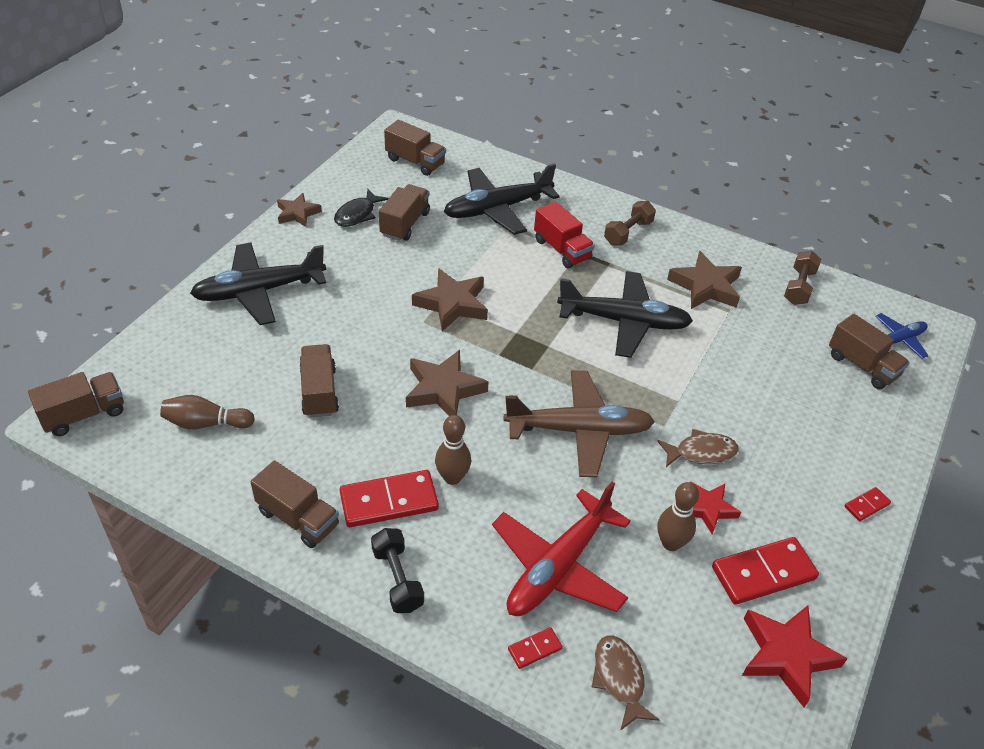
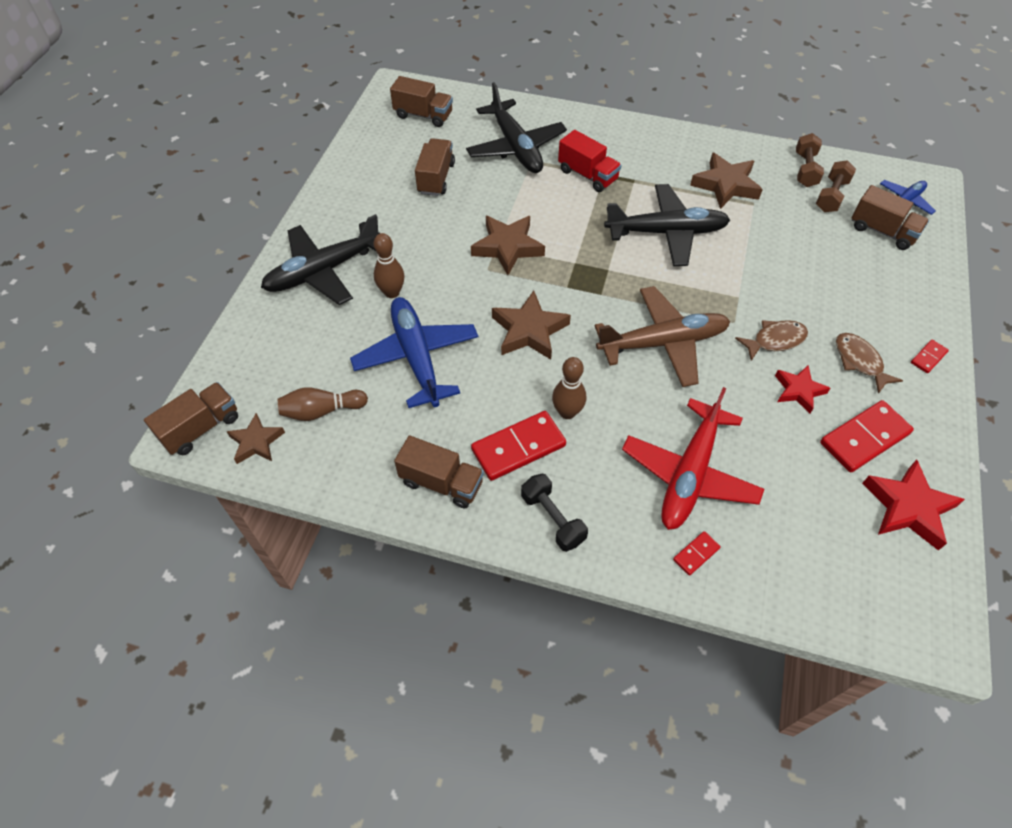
camera: 10 degrees left, 10 degrees up
(297, 213) = (331, 187): brown star -> brown star (256, 442)
(319, 392) = (417, 357): brown truck -> blue plane
(357, 214) = (388, 177): black fish -> none
(497, 209) = (516, 147): black plane -> black plane turned 75 degrees counterclockwise
(619, 679) = (777, 563): brown fish -> brown fish (859, 361)
(628, 233) = (640, 148): brown dumbbell -> brown dumbbell (831, 196)
(670, 543) = (778, 429): brown bowling pin -> brown bowling pin (392, 292)

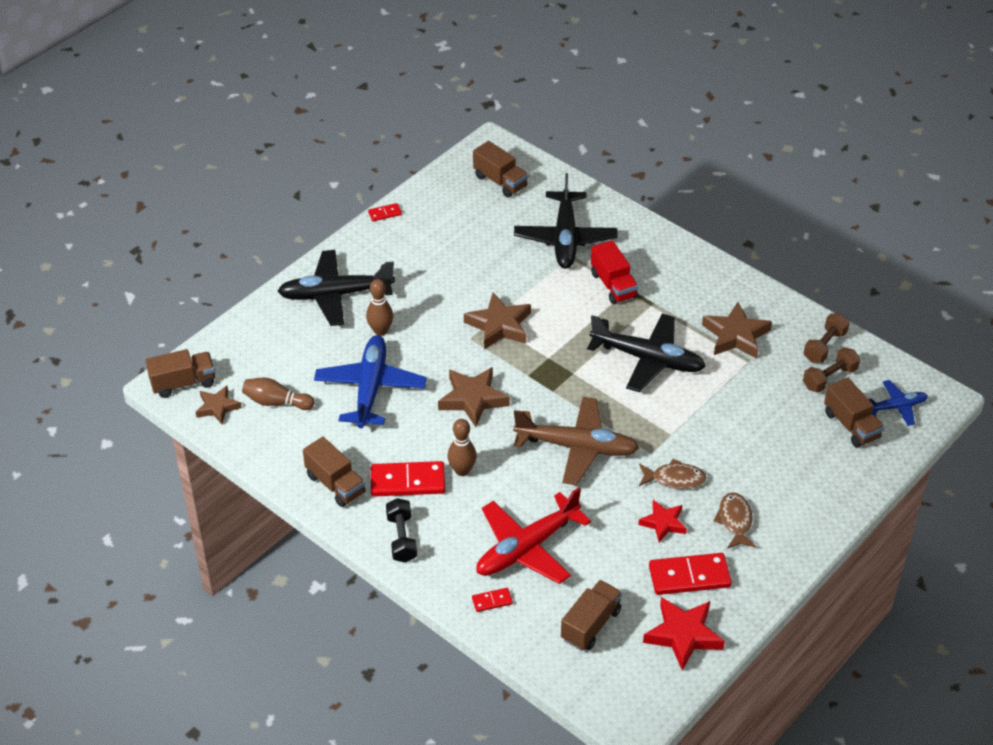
camera: 25 degrees right, 10 degrees down
(436, 178) = (476, 244): brown truck -> brown truck (591, 625)
(928, 357) = (799, 539): red domino -> red domino (385, 213)

